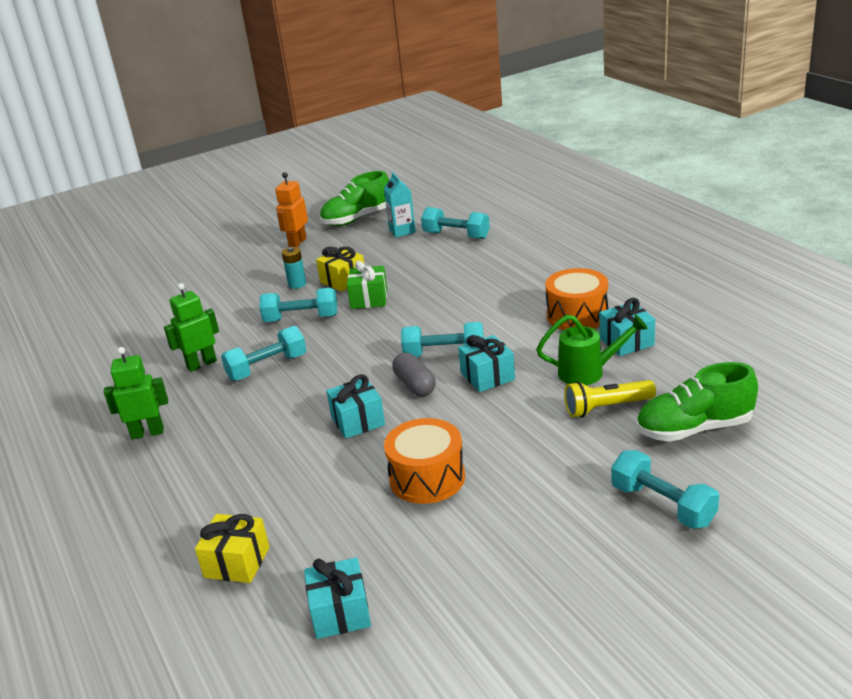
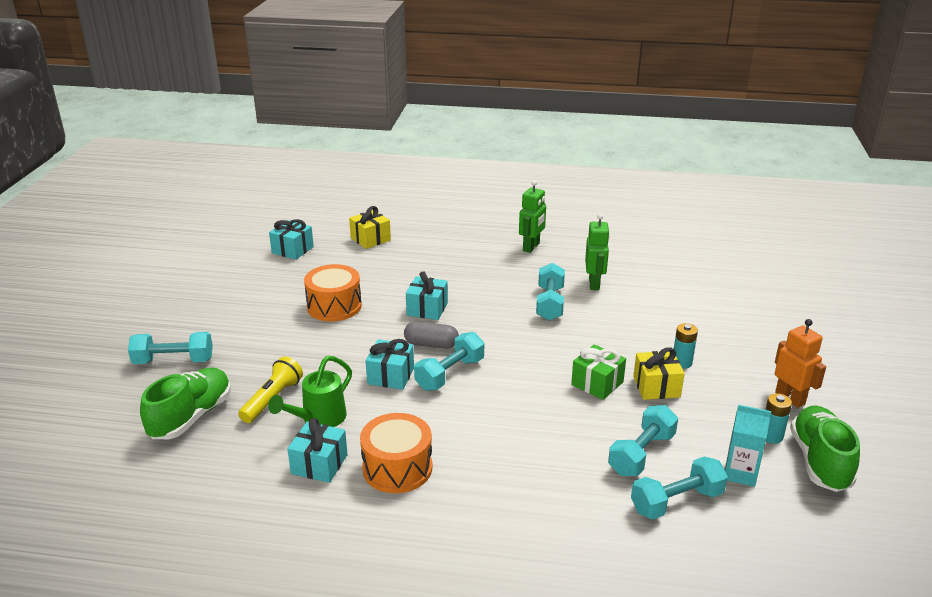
camera: 125 degrees right, 0 degrees up
(301, 318) = (608, 341): turquoise dumbbell -> turquoise dumbbell (641, 454)
(350, 235) = (771, 436): none -> turquoise battery

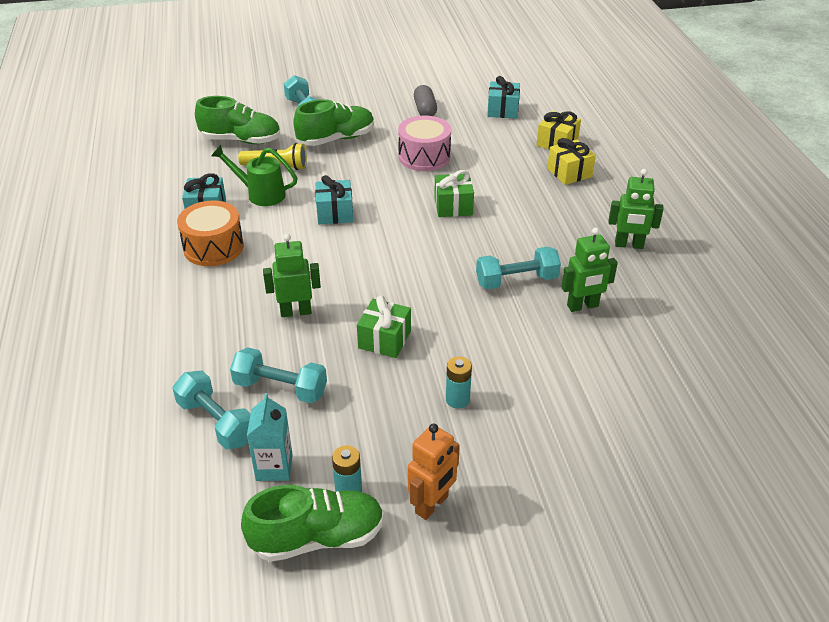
camera: 70 degrees right, 10 degrees up
(253, 350) = (336, 139): none -> green shoe
(334, 306) = (424, 157): orange drum -> pink drum
(427, 309) = (453, 206): turquoise gift -> green gift
(431, 344) = (395, 223): grey capsule -> grey capsule (425, 110)
(450, 374) = (353, 244): turquoise dumbbell -> none
(536, 427) = (296, 312): none -> green robot
(656, 387) = (399, 384): yellow gift -> yellow gift (569, 173)

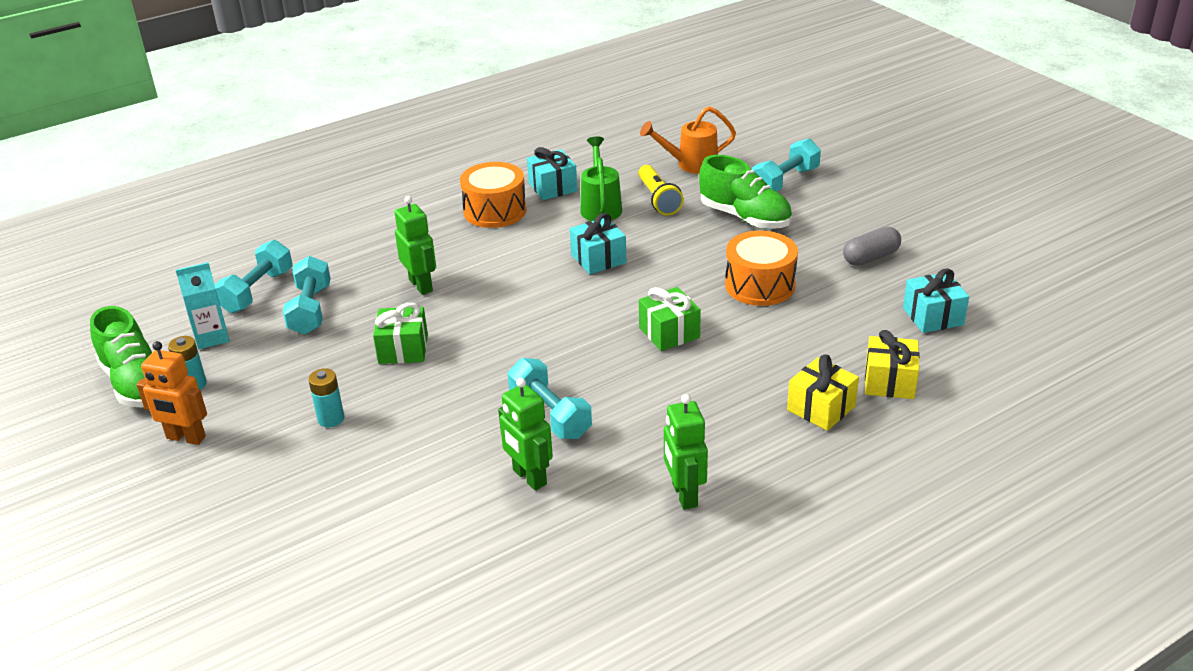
camera: 70 degrees right, 5 degrees down
(241, 140) = (691, 164): green shoe -> orange watering can
(424, 157) = (760, 285): pink drum -> orange drum

